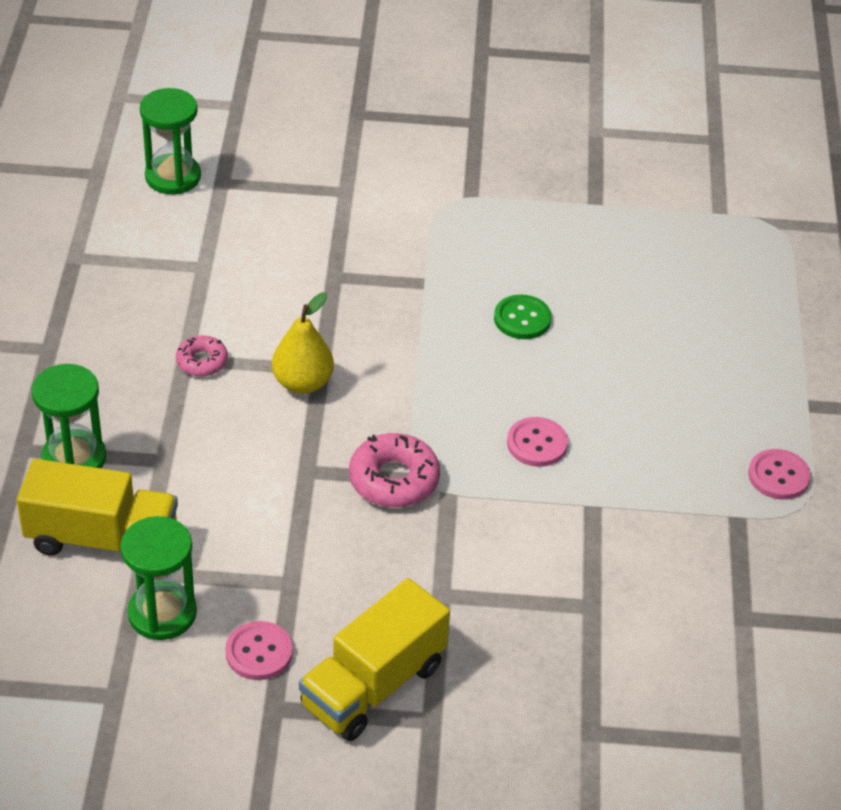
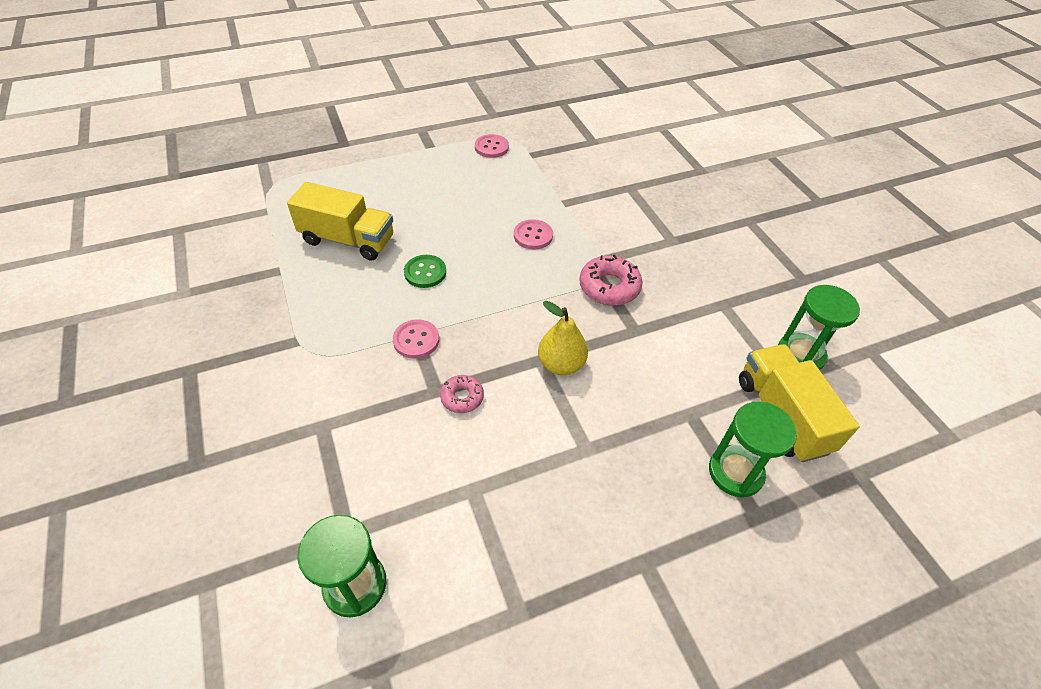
camera: 115 degrees left, 5 degrees up
(202, 361) = (582, 436): pink donut -> pink donut (462, 397)
(259, 652) = (779, 299): pink button -> pink button (416, 340)
(373, 685) = (752, 247): yellow truck -> yellow truck (348, 240)

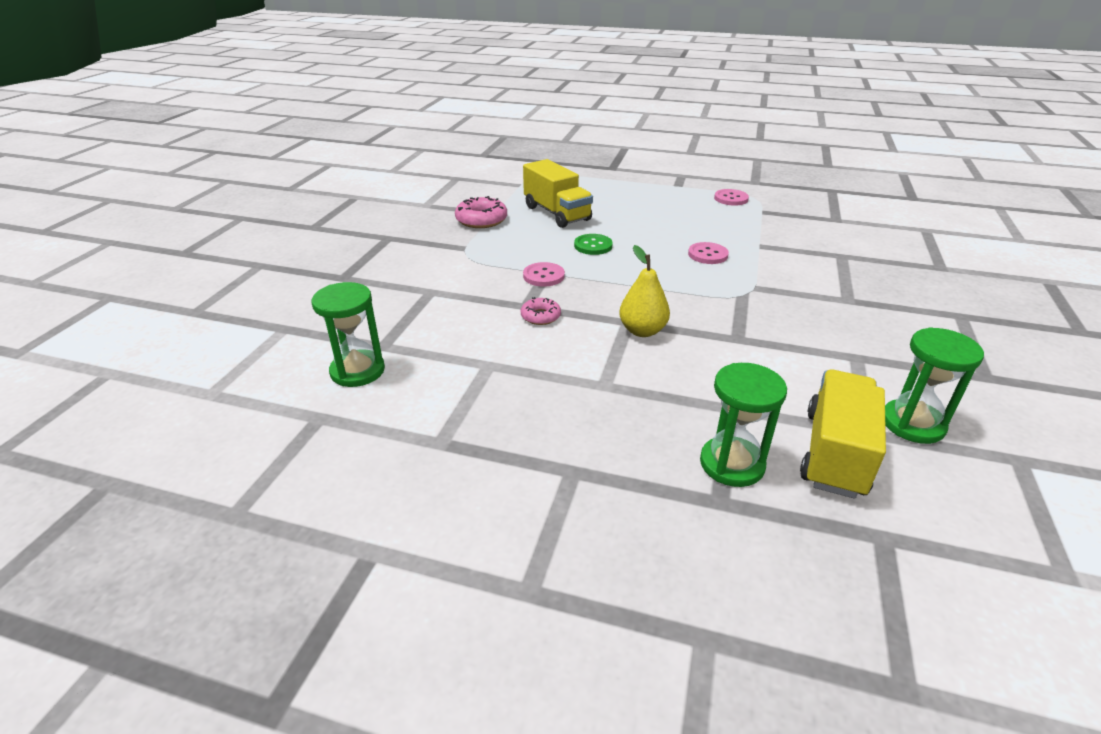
camera: 40 degrees right, 15 degrees down
(609, 287) = (744, 305): pink donut -> pink donut (481, 220)

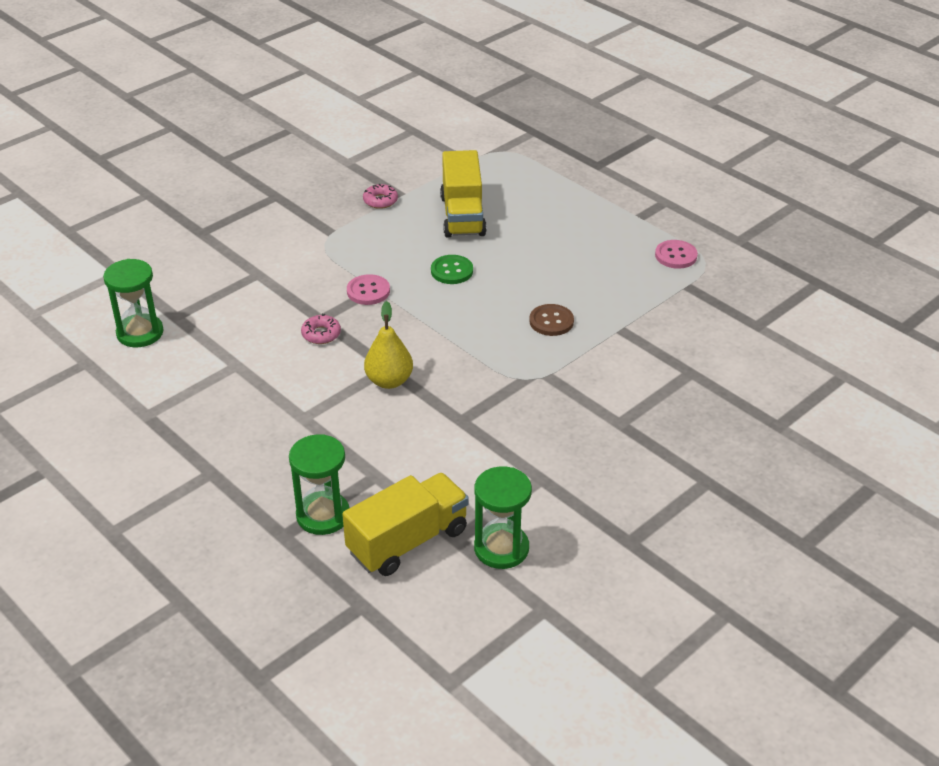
camera: 30 degrees right, 5 degrees up
(481, 220) = (380, 201): pink donut -> pink donut, size x0.60
(707, 255) = (551, 321): pink button -> brown button

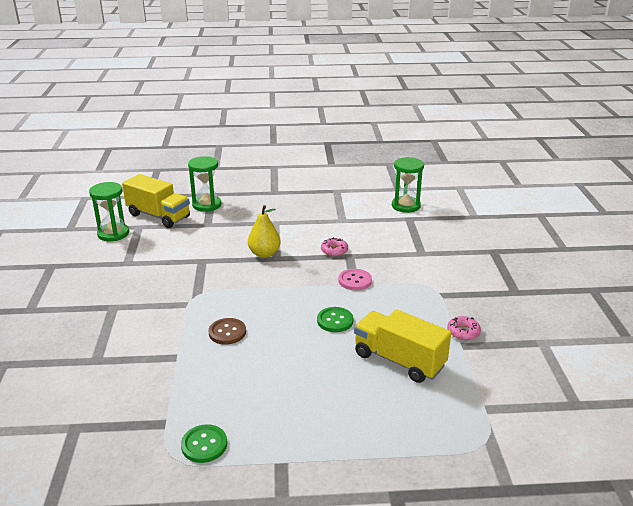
camera: 130 degrees right, 10 degrees down
(408, 541) = (158, 216): yellow truck -> yellow truck turned 60 degrees counterclockwise
(676, 256) = (204, 445): pink button -> green button

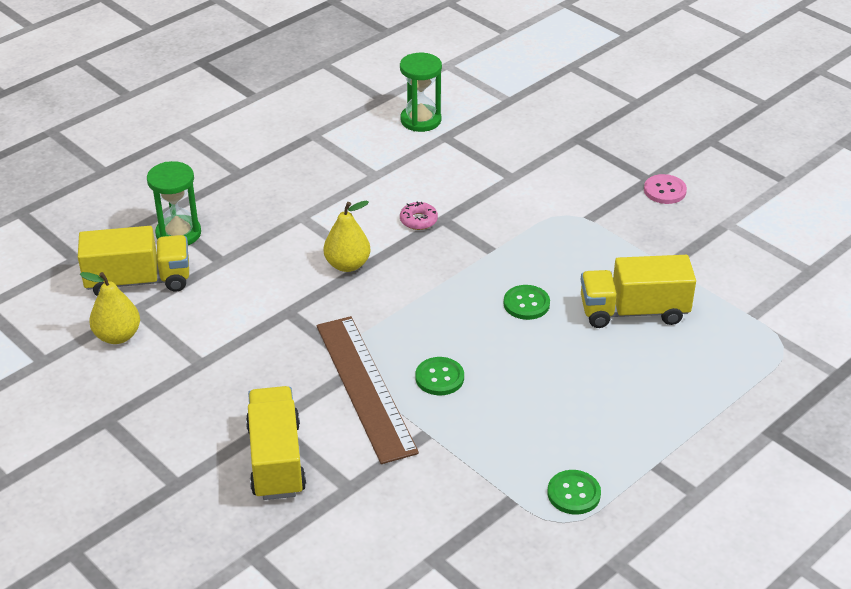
camera: 40 degrees left, 10 degrees up
(86, 325) = (276, 460): none -> yellow truck
(113, 234) = (117, 336): green hourglass -> yellow pear
(182, 315) = (365, 387): none -> brown ruler
(227, 332) = (439, 378): brown button -> green button
(355, 281) = (487, 247): pink button -> pink button (664, 191)
(463, 332) = (653, 249): pink donut -> none

